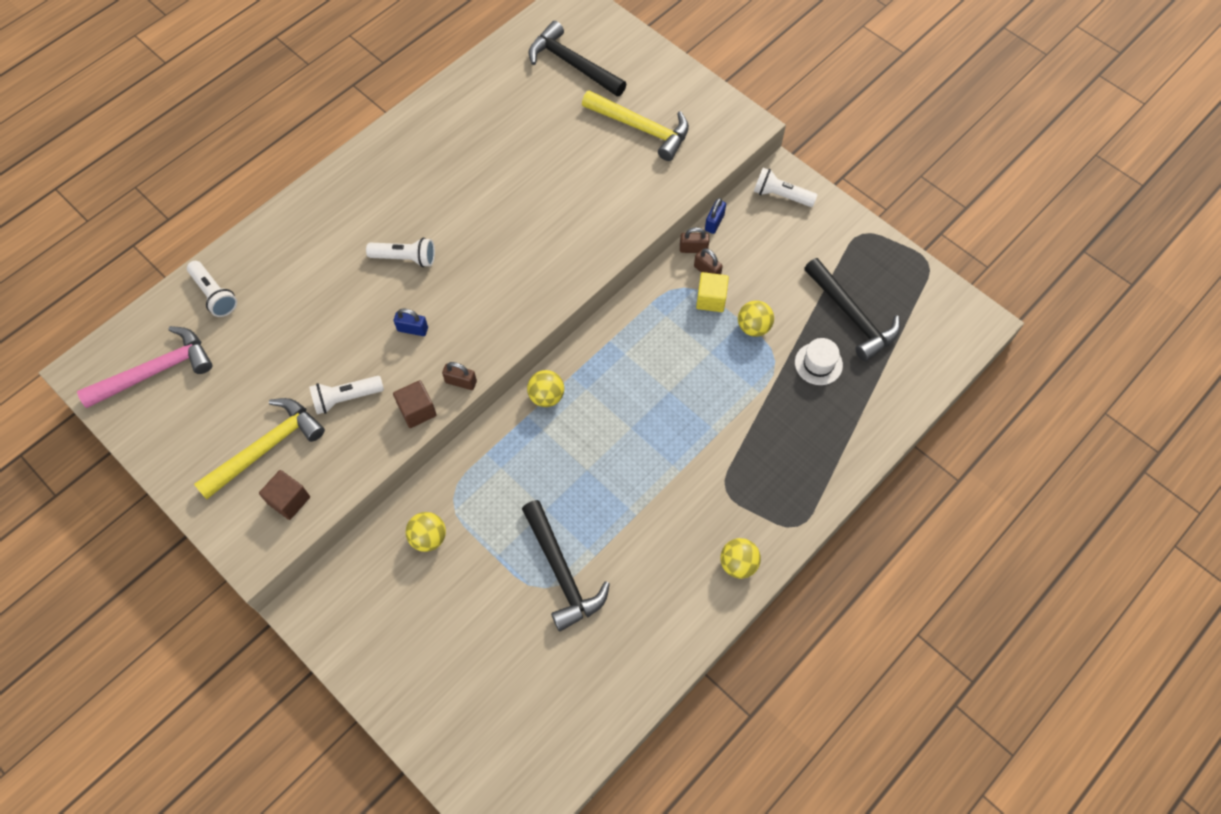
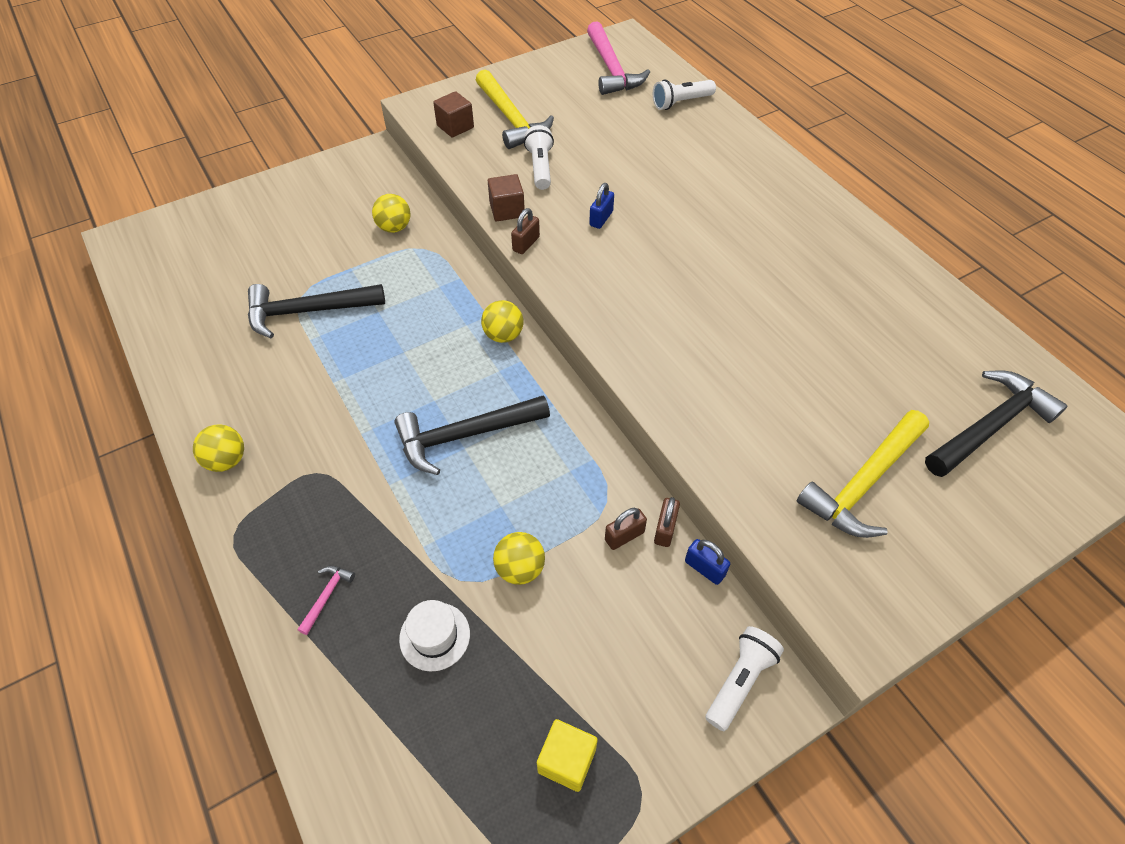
camera: 105 degrees right, 10 degrees down
(405, 258) = (691, 224): white flashlight -> none
(711, 299) = (579, 528): yellow cube -> yellow cube (567, 760)
(817, 440) = (327, 596): none -> pink hammer
(851, 316) = (494, 714): black hammer -> black hammer (465, 435)

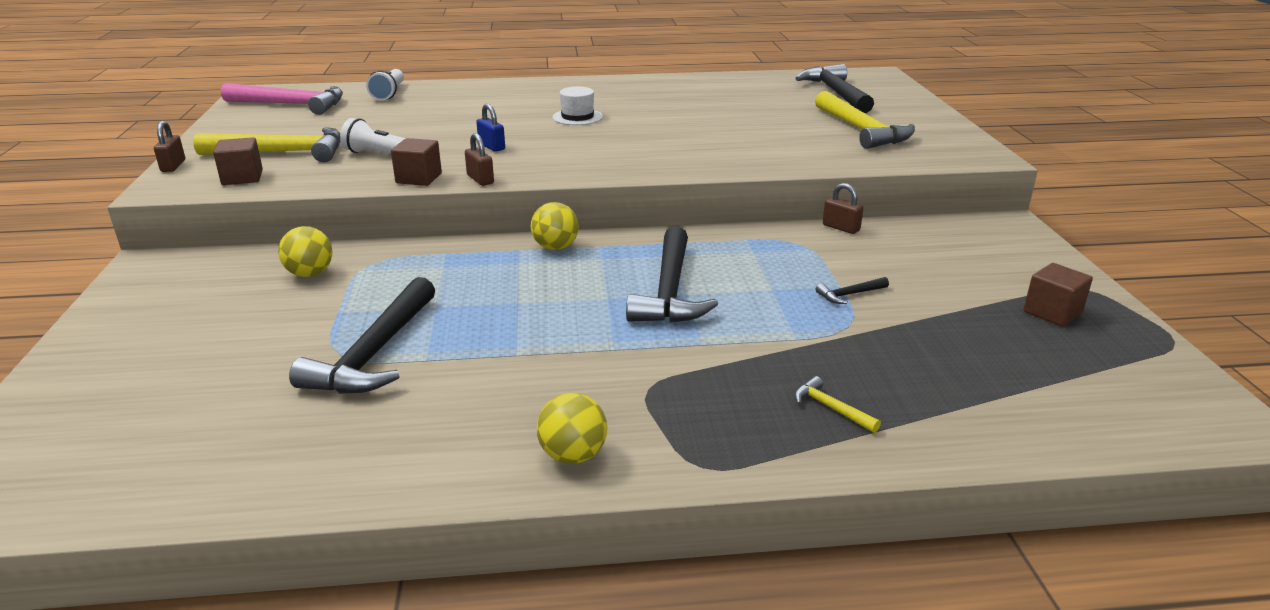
camera: 65 degrees left, 25 degrees down
(327, 596) = (831, 408): pink hammer -> yellow hammer
(434, 636) = (908, 351): white hat -> white hat (577, 117)
(520, 569) = (849, 294): yellow ball -> black hammer
(567, 760) = (1052, 312): yellow cube -> brown cube
(624, 536) = (838, 244): brown padlock -> brown padlock (173, 166)
(704, 568) = (886, 222): blue padlock -> none
(740, 681) = (992, 233): white flashlight -> none

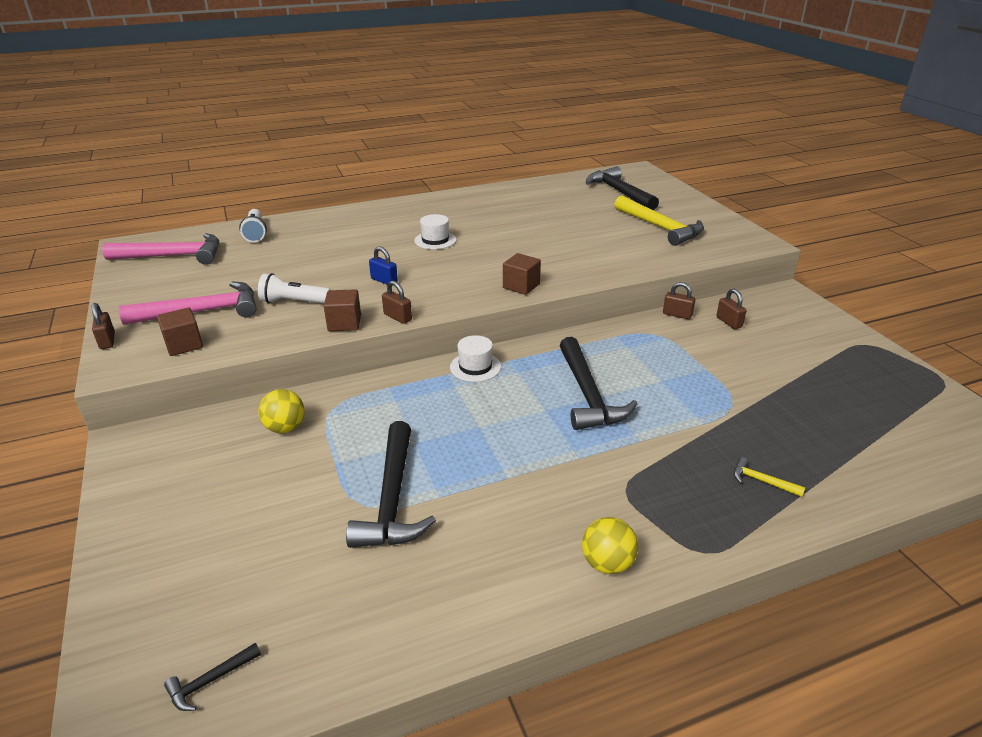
camera: 15 degrees left, 5 degrees up
(282, 153) = (202, 312): yellow hammer -> pink hammer
(555, 247) = (475, 367): yellow ball -> white hat
(849, 294) = (717, 376): black hammer -> black hammer (210, 681)
(904, 243) = (729, 322): none -> brown padlock
(1052, 312) = (857, 368): brown cube -> brown cube (521, 286)

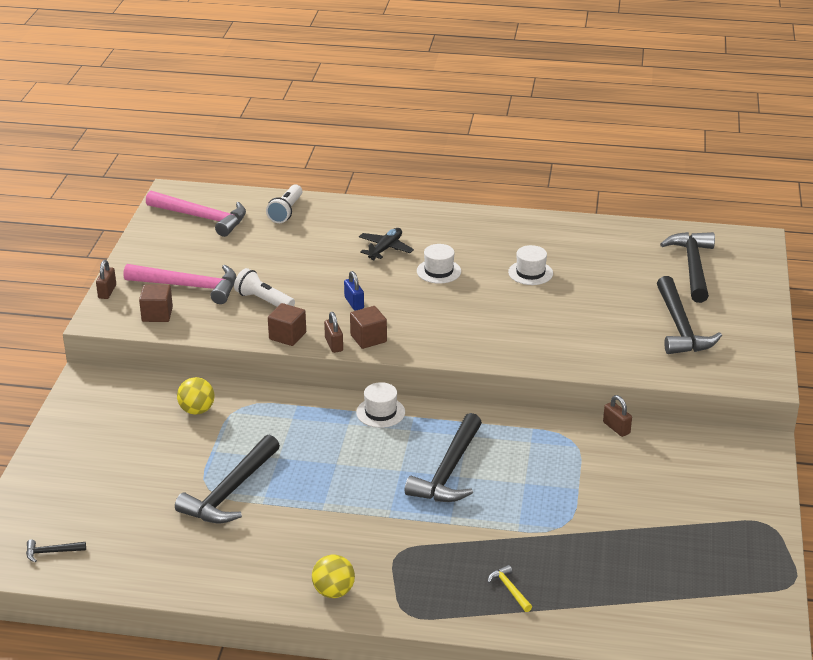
camera: 30 degrees right, 0 degrees up
(373, 237) = (385, 249): none -> black plane
(510, 223) = (530, 273): none -> white hat
(521, 286) = (467, 349): brown cube -> brown cube (368, 338)
(660, 227) = (680, 327): yellow hammer -> black hammer
(729, 322) = (658, 453): brown padlock -> none

